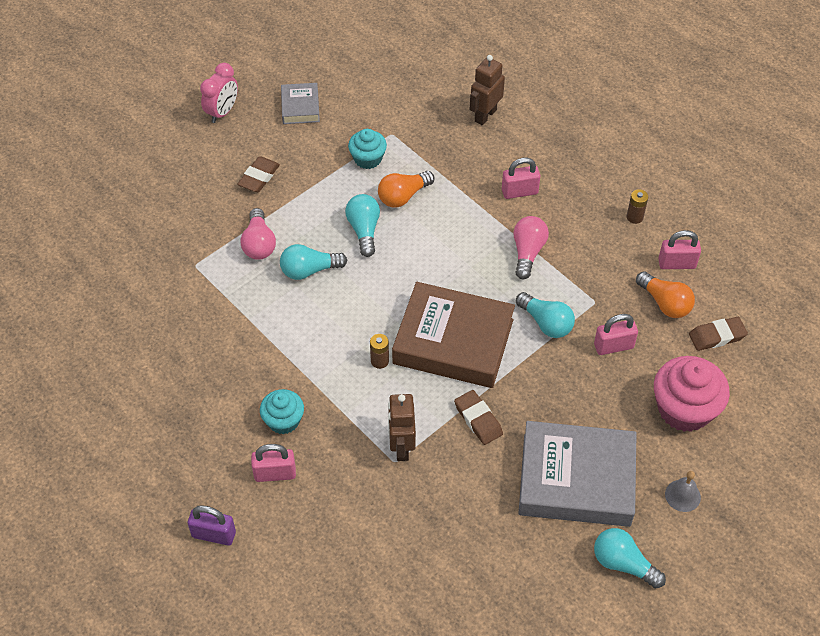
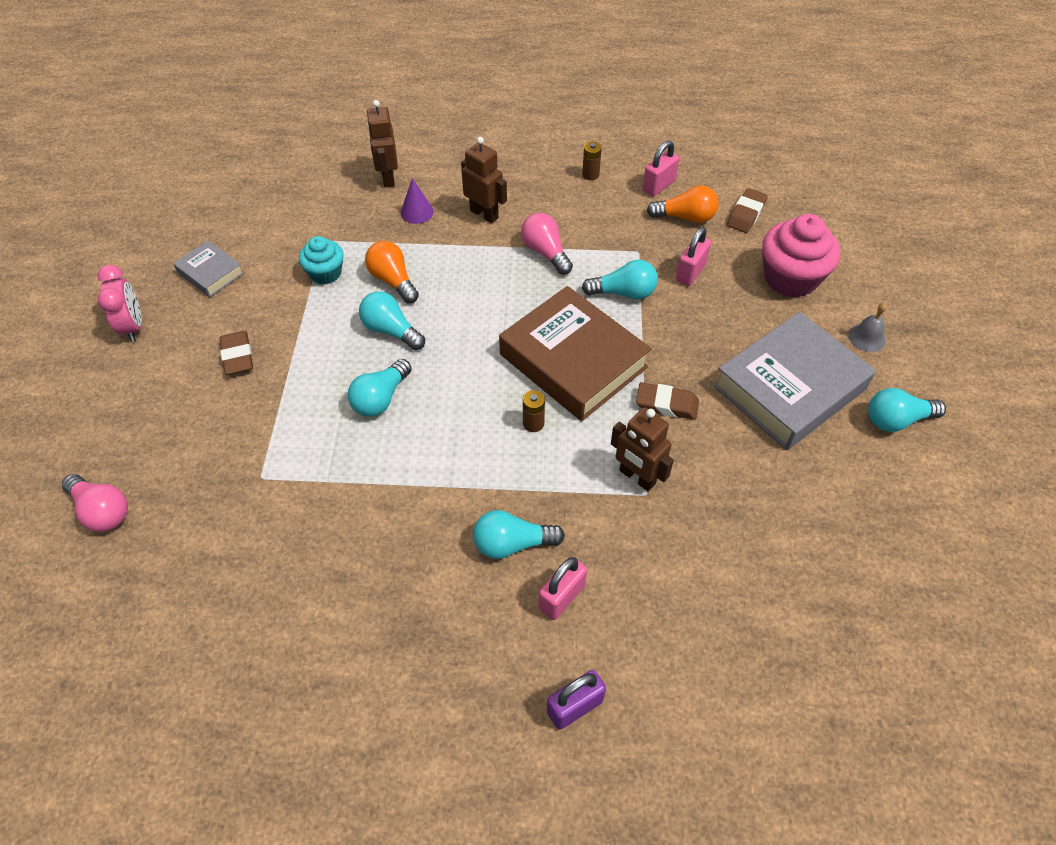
camera: 45 degrees left, 0 degrees up
(259, 244) = (305, 411): pink light bulb -> pink light bulb (102, 511)
(283, 420) = (512, 544): turquoise cupcake -> turquoise light bulb
(403, 196) = (393, 281): orange light bulb -> orange light bulb turned 135 degrees clockwise
(453, 342) = (573, 361): brown book -> brown book turned 75 degrees clockwise
(475, 156) = (417, 212): none -> purple cone
(519, 192) = (484, 214): pink padlock -> brown robot

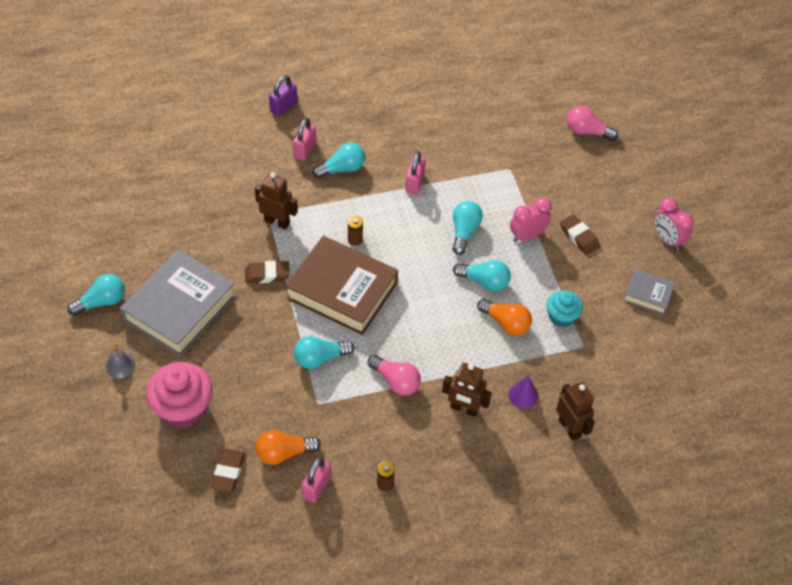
camera: 160 degrees right, 0 degrees up
(302, 373) = (527, 236): none -> pink clock
(690, 272) = (269, 392): pink padlock -> pink padlock (414, 183)

